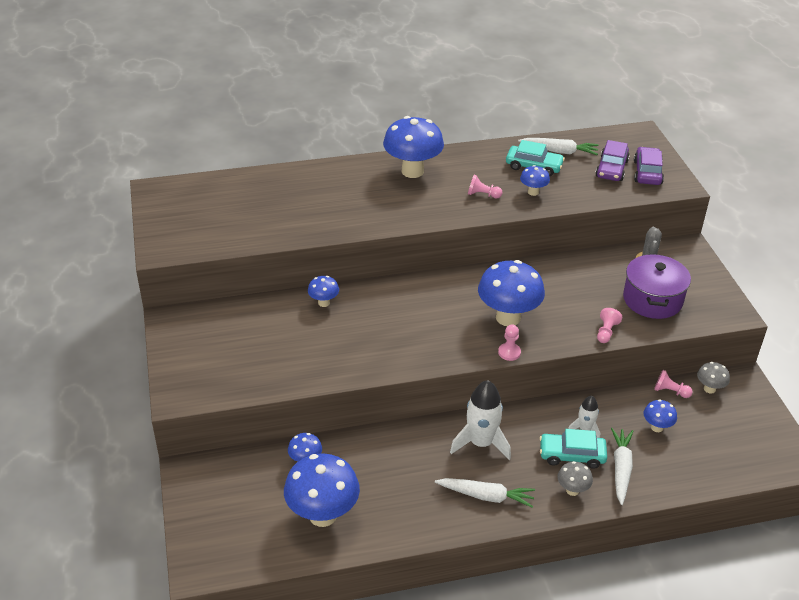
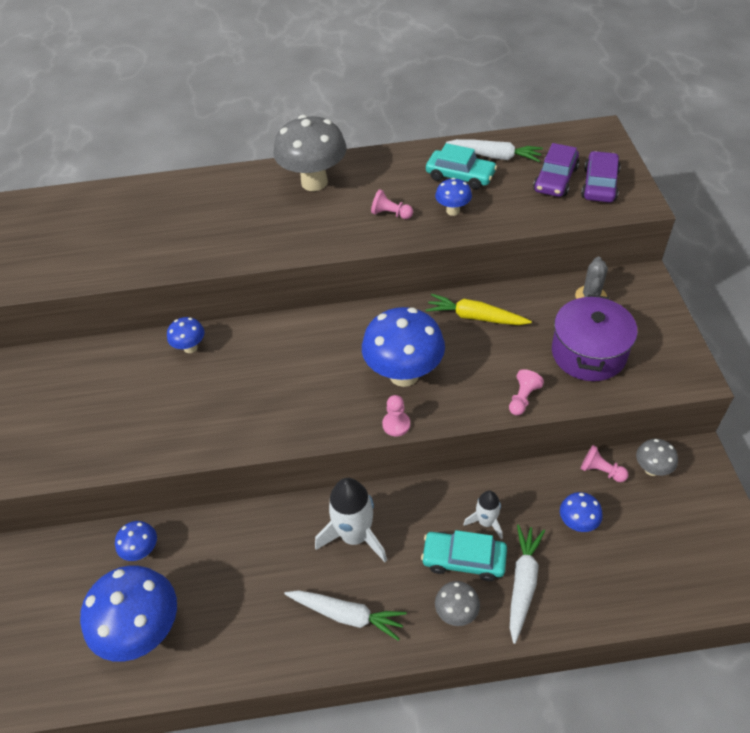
camera: 10 degrees right, 10 degrees up
(412, 171) = (314, 182): blue mushroom -> grey mushroom
(557, 276) = (475, 317): none -> yellow carrot

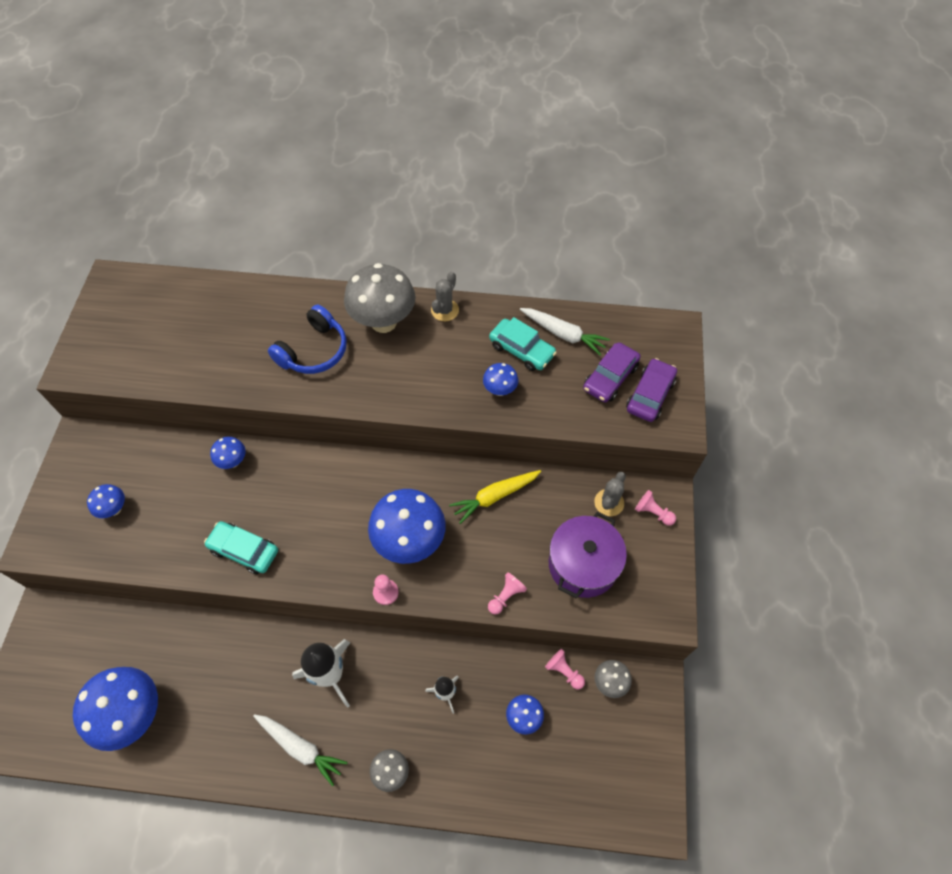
camera: 10 degrees right, 10 degrees up
(142, 551) = (152, 639): blue mushroom -> blue mushroom (114, 509)
(252, 219) = (314, 351): none -> blue headphones
(371, 161) = (445, 310): none -> grey cactus
(390, 214) = (441, 379): pink pawn -> pink pawn (653, 512)
(464, 559) = (414, 724): turquoise car -> turquoise car (244, 550)
(475, 317) = (494, 497): yellow carrot -> yellow carrot turned 60 degrees counterclockwise
(523, 583) = (456, 761): white carrot -> none

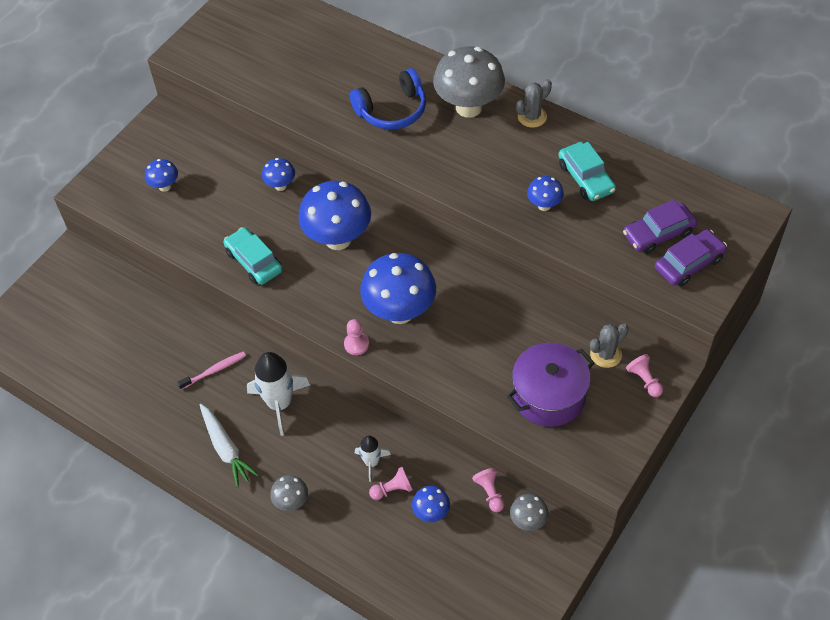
camera: 30 degrees right, 5 degrees down
(134, 714) = (106, 363): blue mushroom -> blue mushroom (338, 239)
(250, 670) = (214, 370): none -> pink toothbrush
(494, 497) = (498, 306): yellow carrot -> none
(506, 596) = (461, 392): pink pawn -> pink pawn (392, 489)
(563, 334) = (635, 178): white carrot -> none

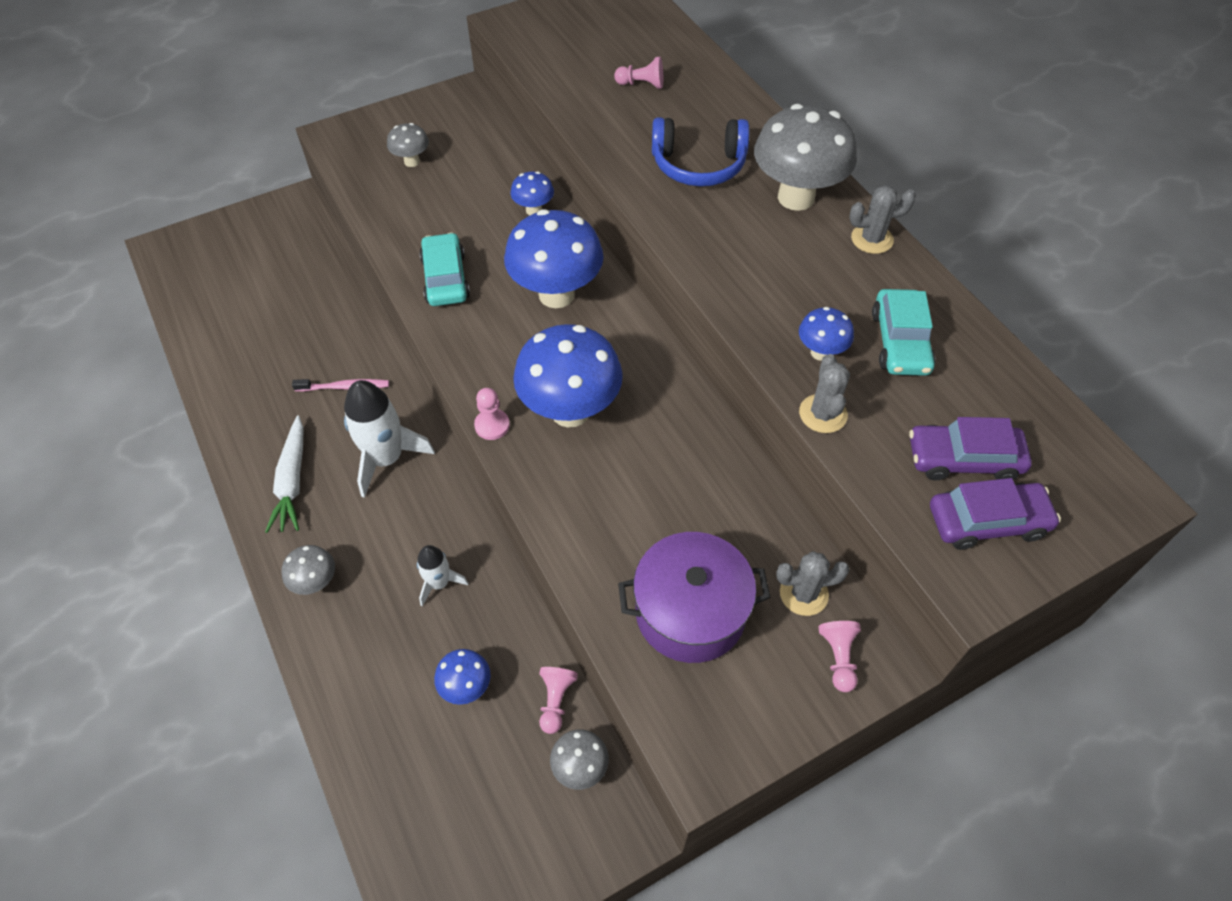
camera: 25 degrees right, 0 degrees up
(165, 186) = (412, 161): blue mushroom -> grey mushroom
(392, 489) = (441, 630): pink pawn -> pink pawn (641, 84)
(567, 243) = (823, 414): none -> grey cactus

